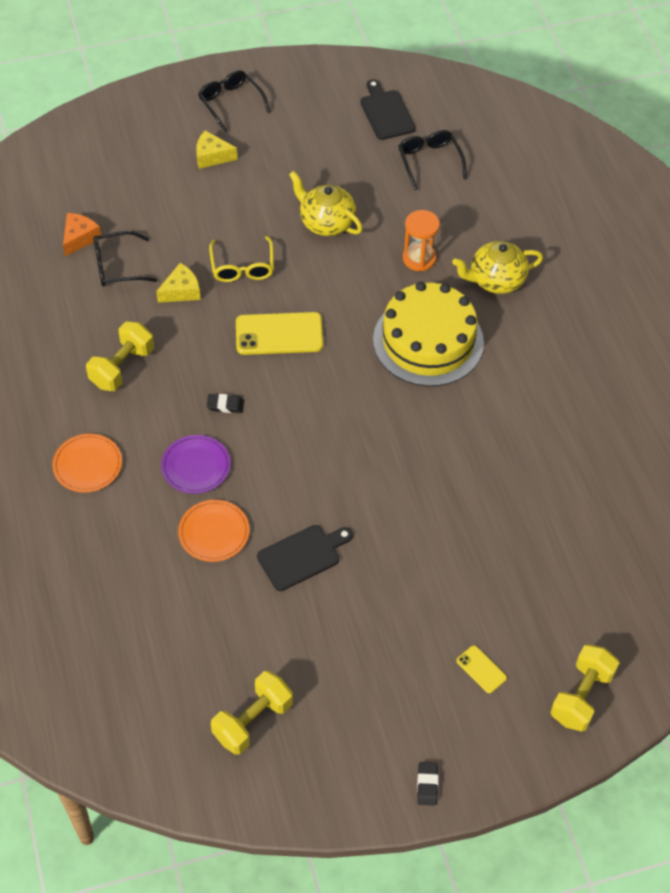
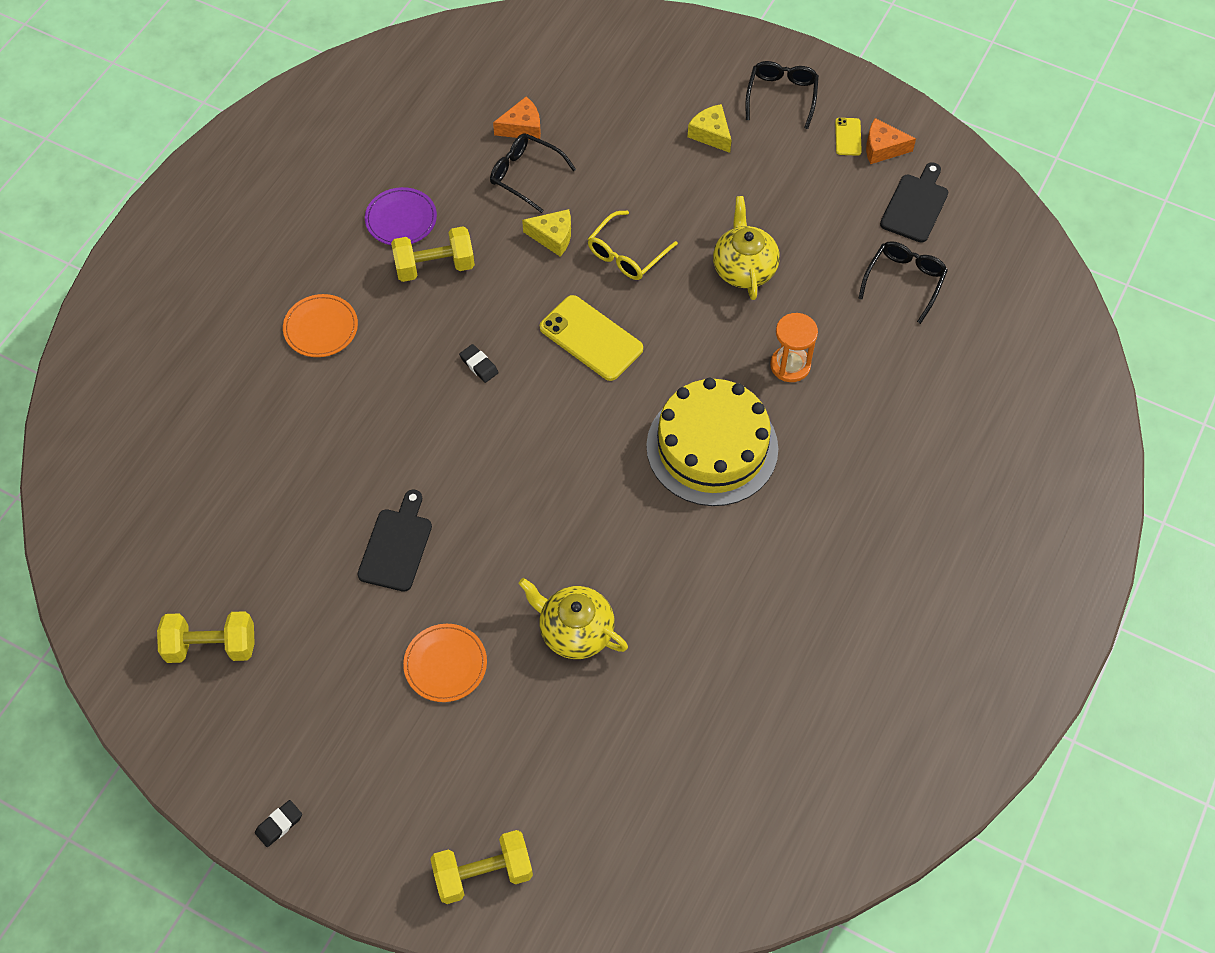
camera: 45 degrees right, 5 degrees up
(196, 466) = (399, 398): purple plate -> purple plate (401, 219)
(214, 532) = (352, 466): orange plate -> orange plate (445, 664)
(302, 556) = (397, 546): black cutting board -> black cutting board turned 90 degrees counterclockwise
(329, 92) = (882, 148): none -> orange cheese
(481, 669) = (429, 771): yellow phone -> yellow phone (848, 137)
(496, 280) = (838, 440): yellow teapot -> yellow teapot (575, 631)

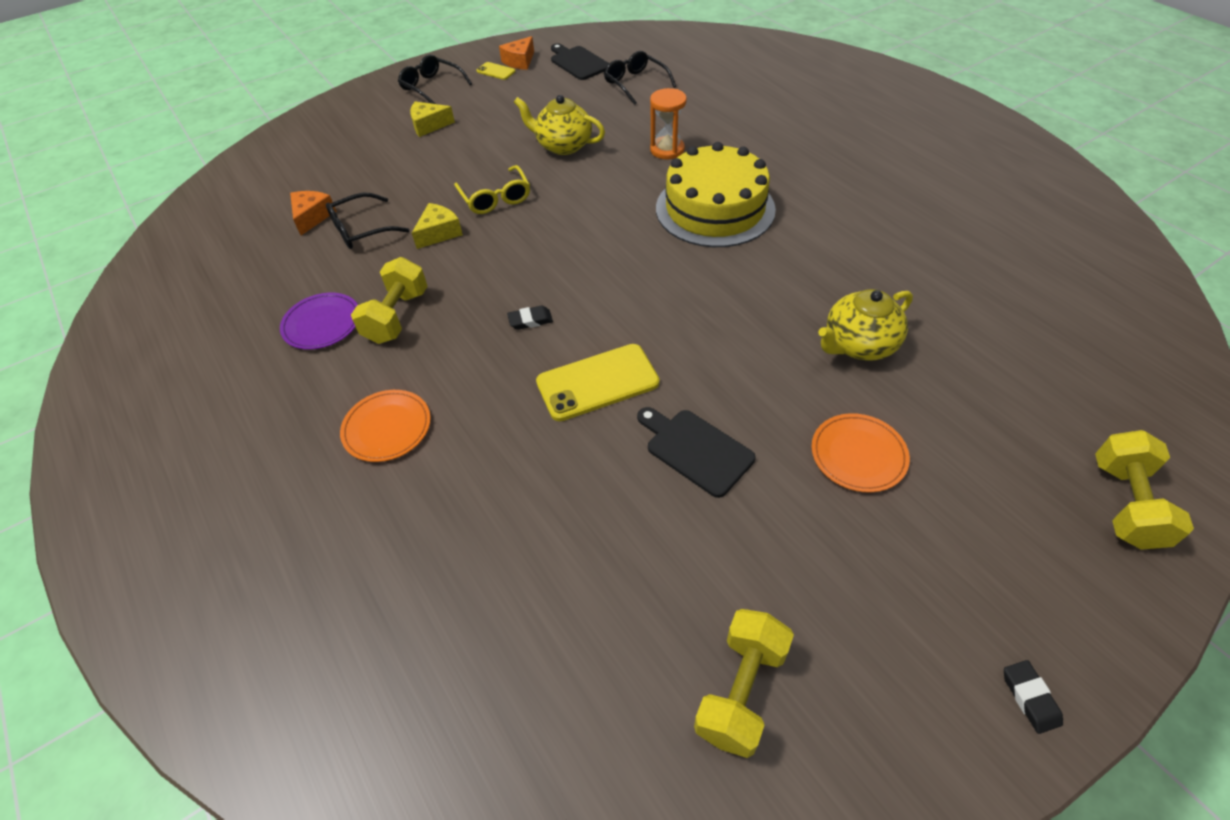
camera: 60 degrees left, 10 degrees down
(591, 338) = (559, 242): yellow phone -> yellow phone (597, 382)

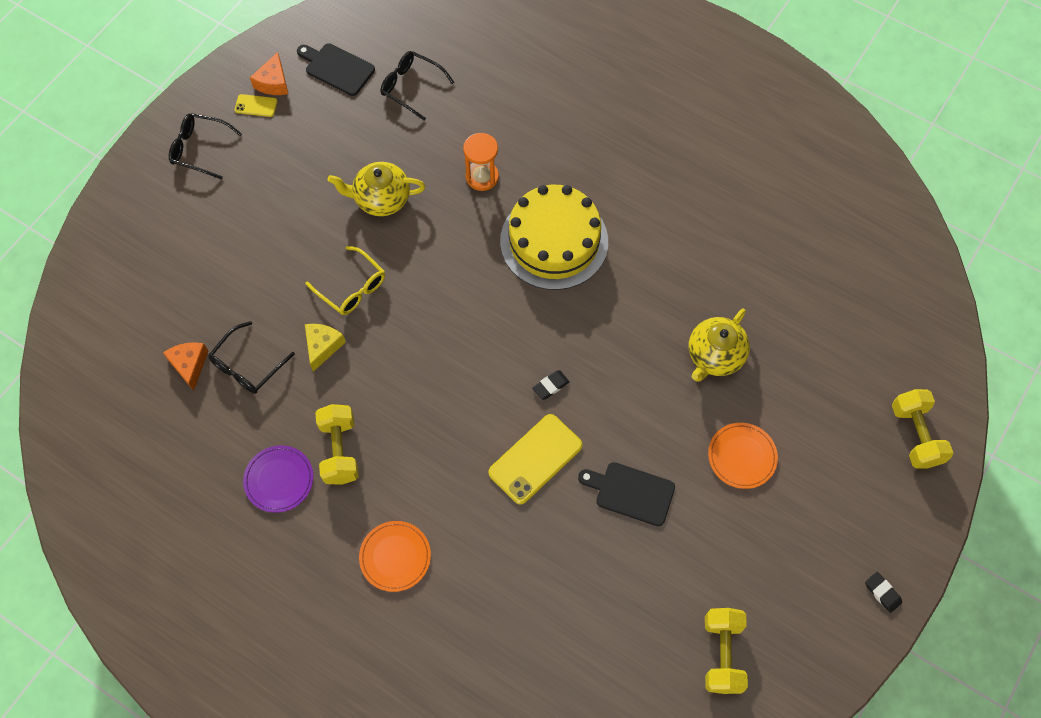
camera: 25 degrees left, 15 degrees up
(429, 125) = (231, 208): yellow cheese -> none
(530, 320) = (454, 417): black eraser -> black eraser (550, 386)

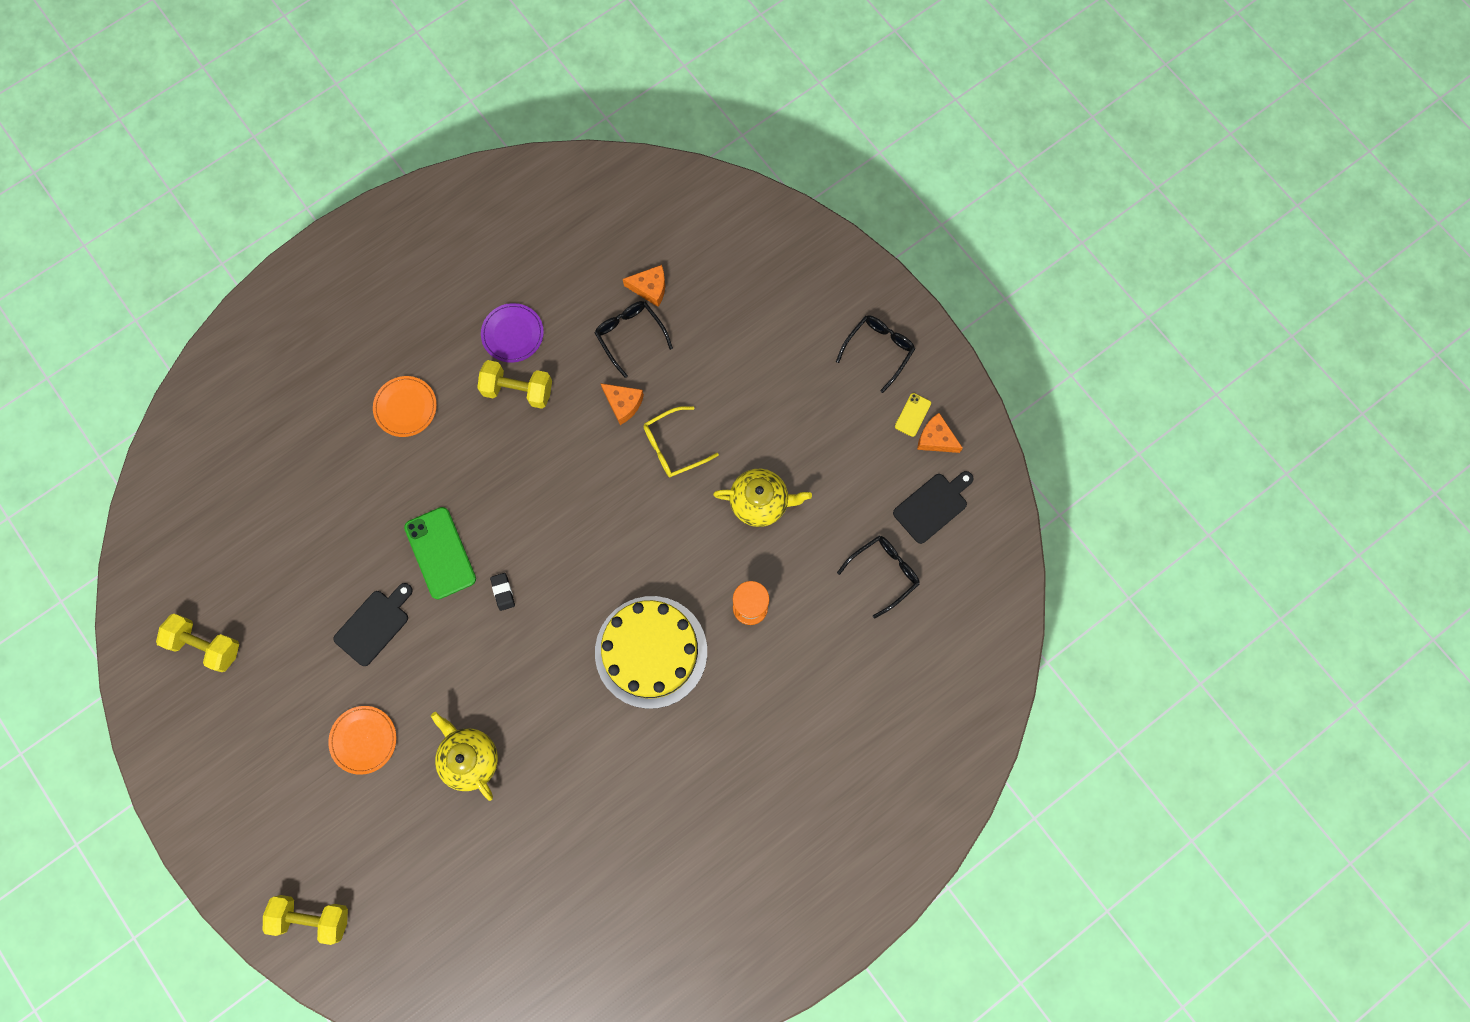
camera: 110 degrees right, 10 degrees up
(323, 346) = (623, 404): yellow cheese -> orange cheese
(381, 199) = (760, 502): yellow teapot -> yellow teapot turned 75 degrees clockwise
(535, 459) = (440, 553): yellow phone -> green phone
(882, 593) = (190, 810): black eraser -> none

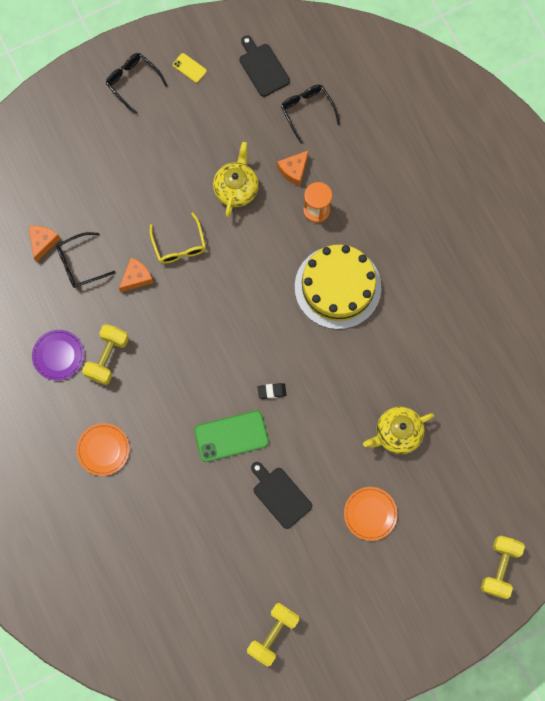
camera: 80 degrees left, 0 degrees up
(936, 439) = (211, 55): orange cheese -> orange cheese (294, 170)

